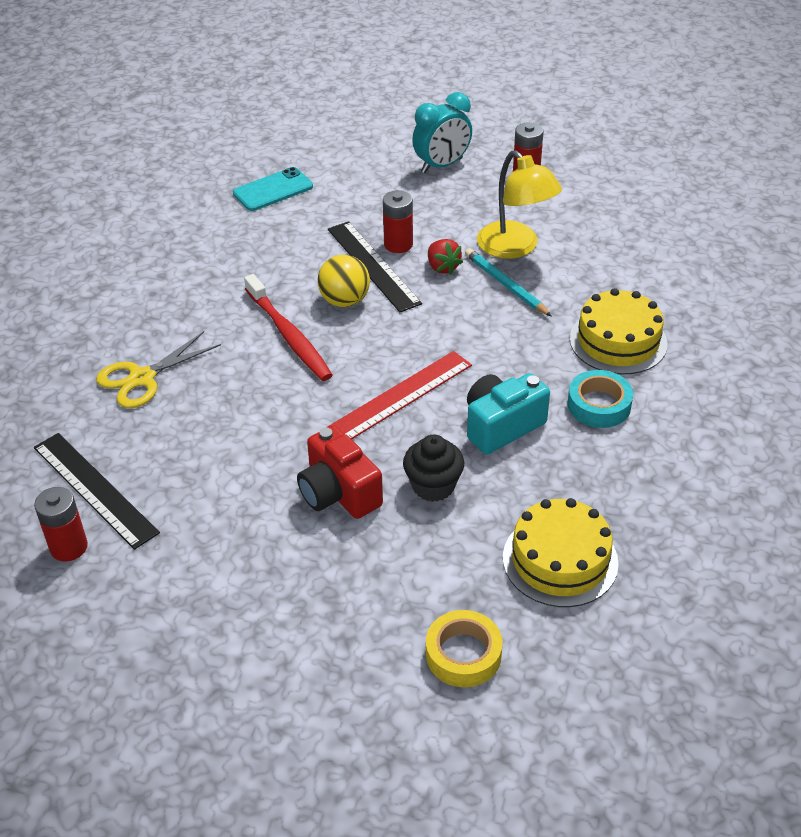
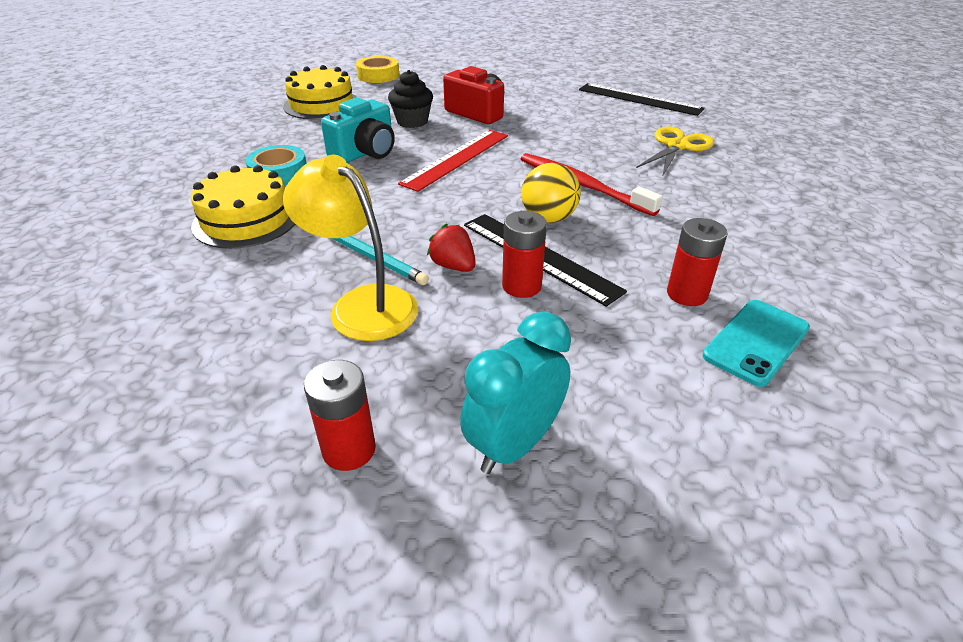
camera: 165 degrees right, 5 degrees down
(69, 547) = (625, 82): red battery -> red battery (687, 294)

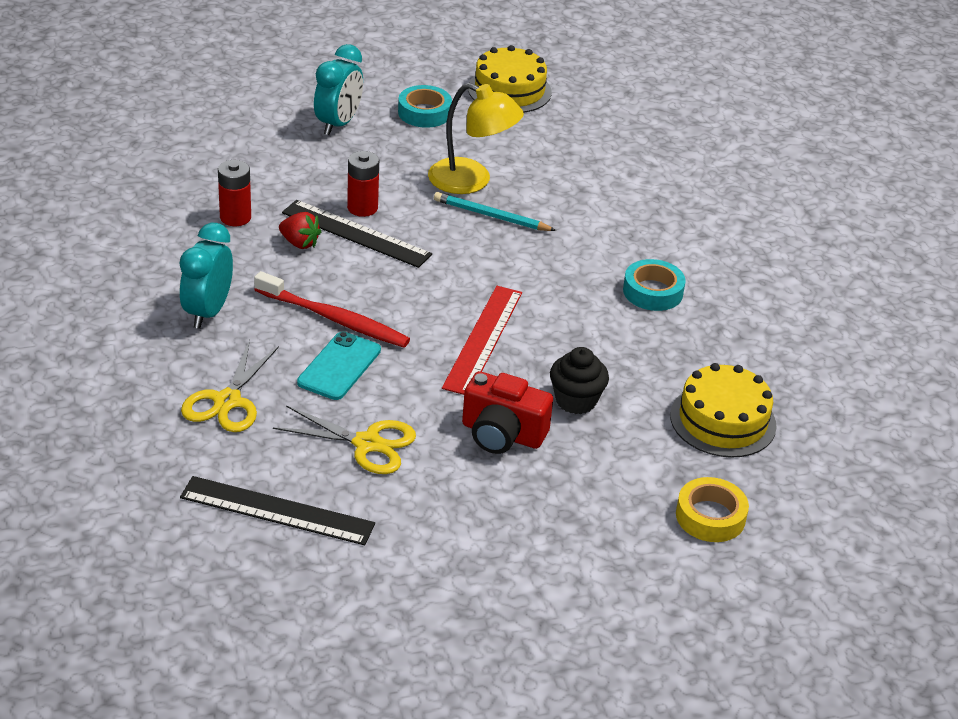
camera: 160 degrees right, 0 degrees up
(246, 220) = (625, 235): yellow cake -> yellow cake (509, 90)
(349, 449) = (424, 113): red battery -> turquoise tape
(365, 153) = (589, 334): turquoise camera -> none
(453, 266) = (421, 217): red strawberry -> red strawberry (299, 243)
(548, 218) = (358, 272): yellow ball -> none
(574, 118) = (367, 444): none -> yellow scissors
(704, 203) = (208, 312): none -> turquoise clock
(756, 342) = (191, 190): turquoise phone -> turquoise phone (339, 366)

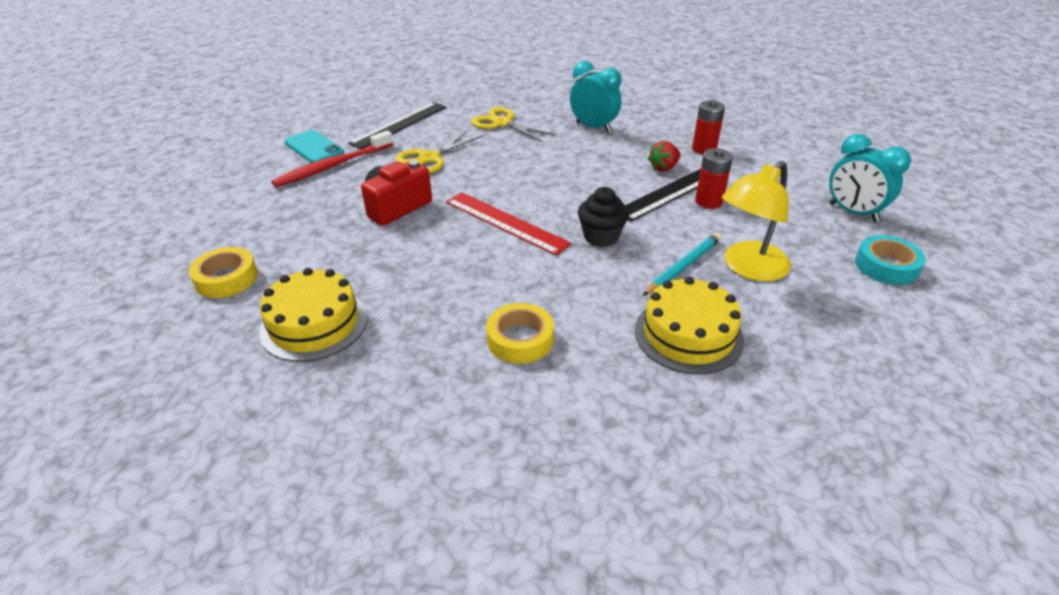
camera: 115 degrees right, 0 degrees up
(335, 319) = (564, 167): red toothbrush -> red toothbrush (332, 166)
(339, 366) = (511, 161): turquoise phone -> turquoise phone (314, 147)
(509, 90) = (959, 342): yellow cake -> yellow cake (688, 334)
(576, 400) = (404, 249): black cupcake -> black cupcake (601, 237)
(652, 291) = (520, 339): turquoise tape -> yellow tape

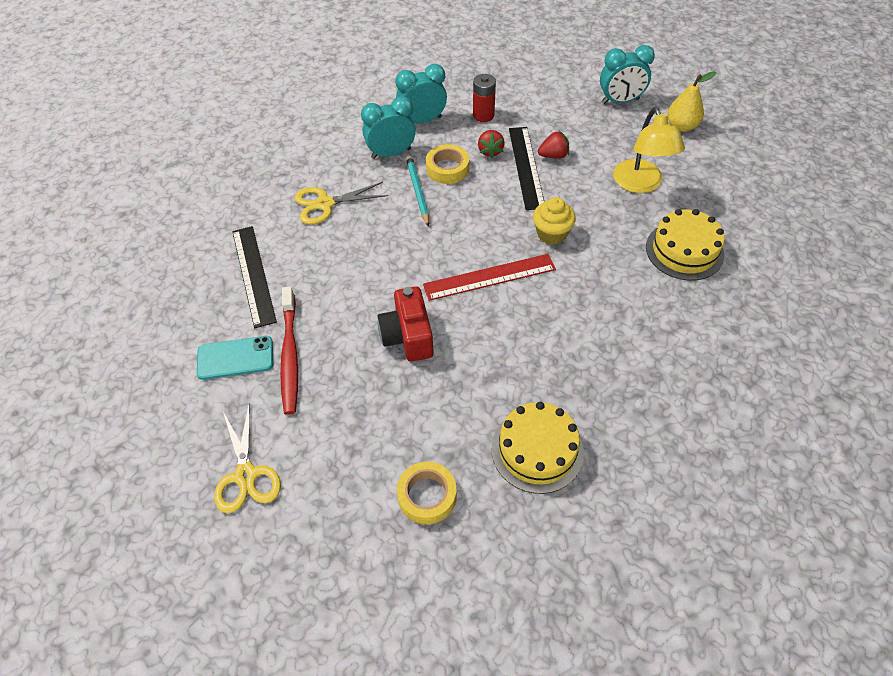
camera: 55 degrees left, 15 degrees up
(429, 158) = (342, 280): yellow scissors -> yellow scissors (246, 475)
(520, 339) = (635, 335): yellow tape -> yellow tape (447, 168)
(601, 237) = (551, 234): black cupcake -> yellow cupcake
(652, 126) = (422, 121): none -> turquoise clock
(683, 266) = (617, 212): turquoise pencil -> turquoise pencil (418, 191)
(708, 201) = (553, 155): red battery -> red strawberry
(886, 266) = (681, 126): turquoise tape -> yellow pear

